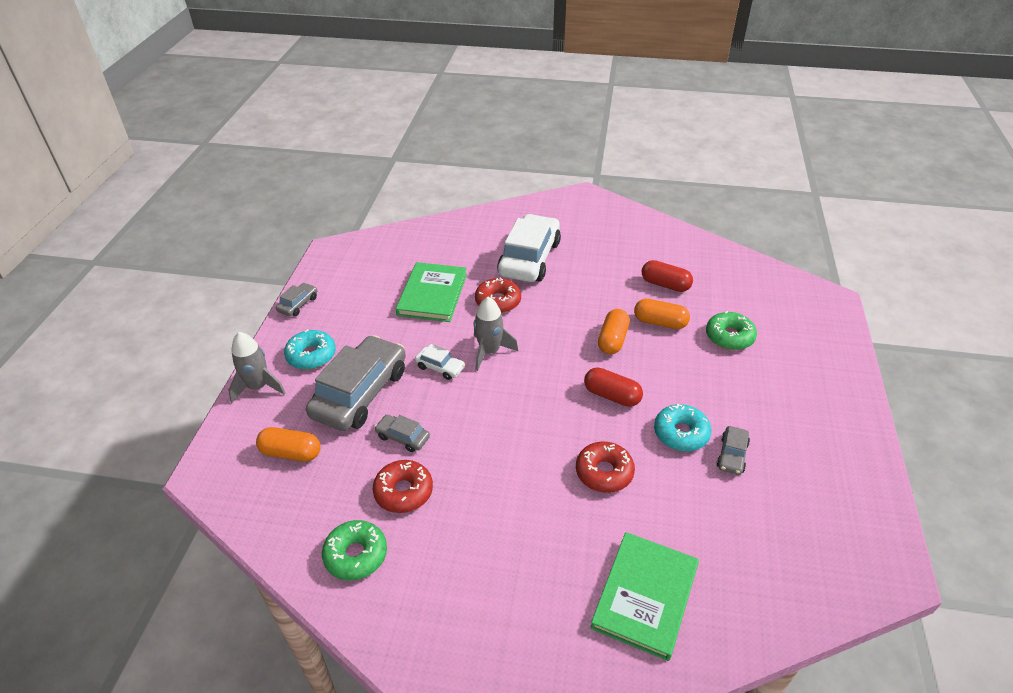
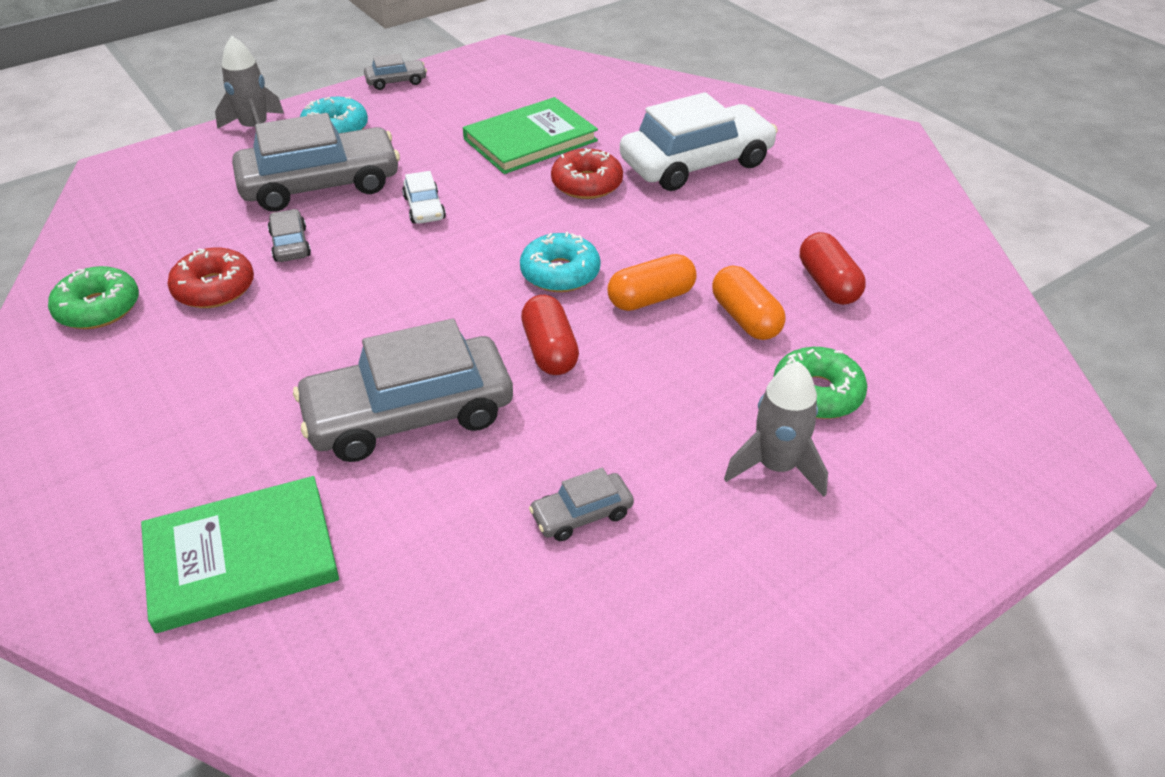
camera: 45 degrees right, 0 degrees up
(291, 453) = (191, 195): orange capsule -> none
(489, 352) = (495, 224): grey rocket -> grey rocket (776, 467)
(604, 472) = (409, 414): red donut -> grey car
(681, 433) = (561, 444): turquoise donut -> turquoise donut (560, 273)

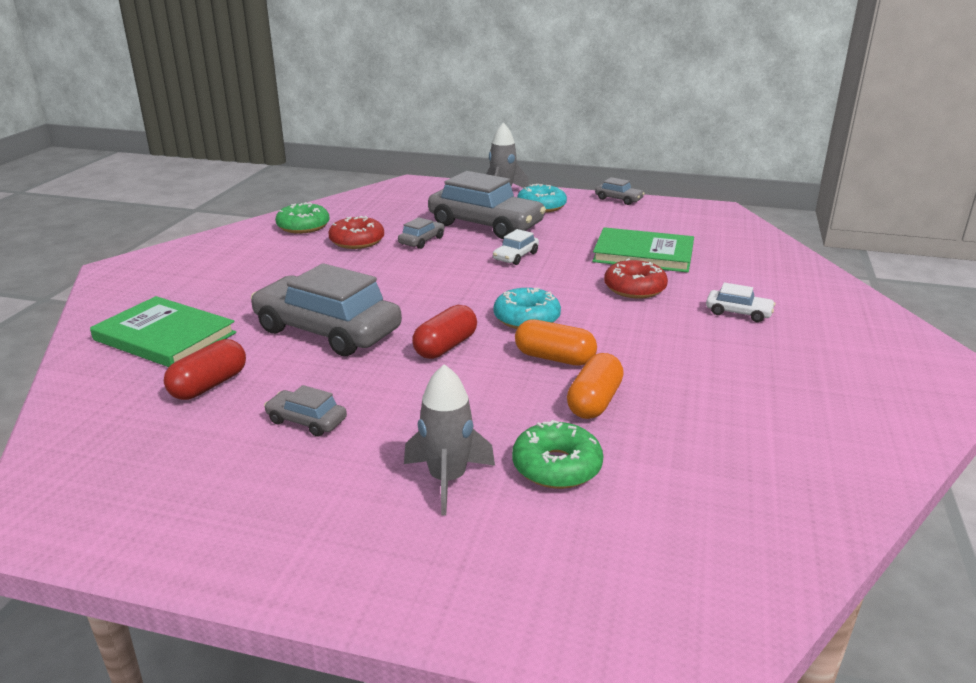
camera: 50 degrees right, 15 degrees down
(696, 163) = (738, 312): white car -> white car, size x0.45
(828, 284) = (698, 421): red capsule -> red capsule (209, 385)

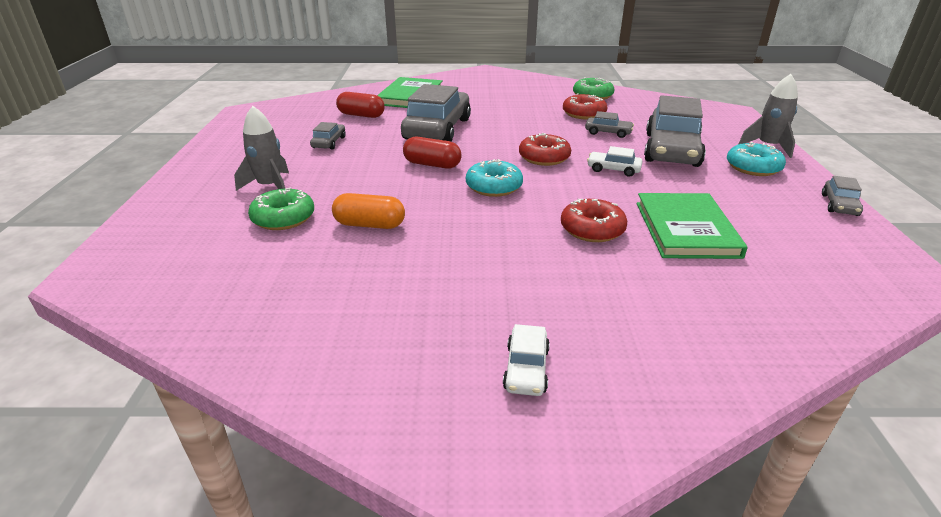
camera: 75 degrees right, 5 degrees up
(466, 282) = (544, 157): none -> red donut
(554, 358) = (432, 204): orange capsule -> none
(738, 312) = (579, 292): white car -> white car (526, 369)

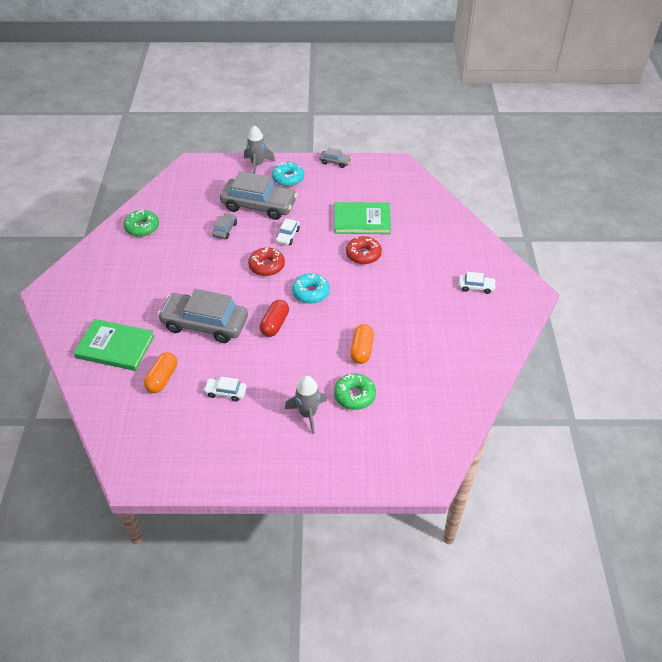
camera: 90 degrees left, 15 degrees up
(329, 142) = (226, 392): grey car -> white car
(361, 115) = (162, 378): red capsule -> orange capsule
(584, 114) = (184, 237): red donut -> none

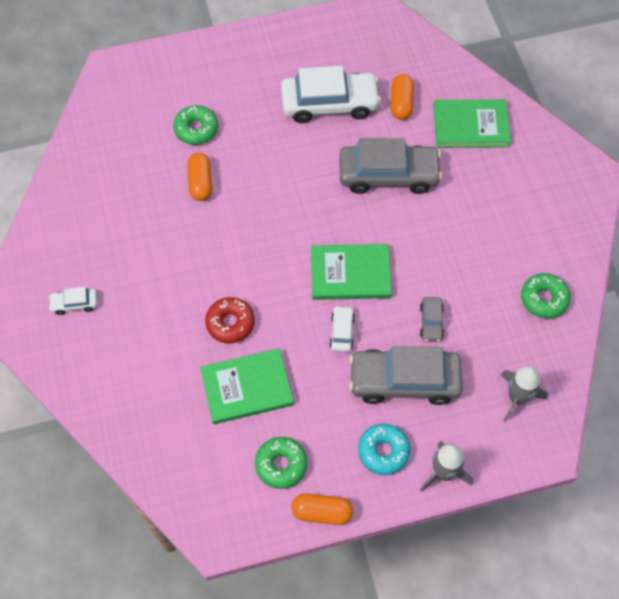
camera: 165 degrees right, 15 degrees up
(226, 392) = (329, 104): white car -> white car, size x2.25
(266, 266) = (350, 274): red donut -> green book
(275, 324) = (309, 192): red capsule -> none
(308, 414) = (238, 100): grey rocket -> grey rocket (517, 398)
(311, 292) = (281, 246): turquoise donut -> none
(335, 162) = (322, 512): grey car -> orange capsule
(352, 184) = (281, 465): none -> green donut

